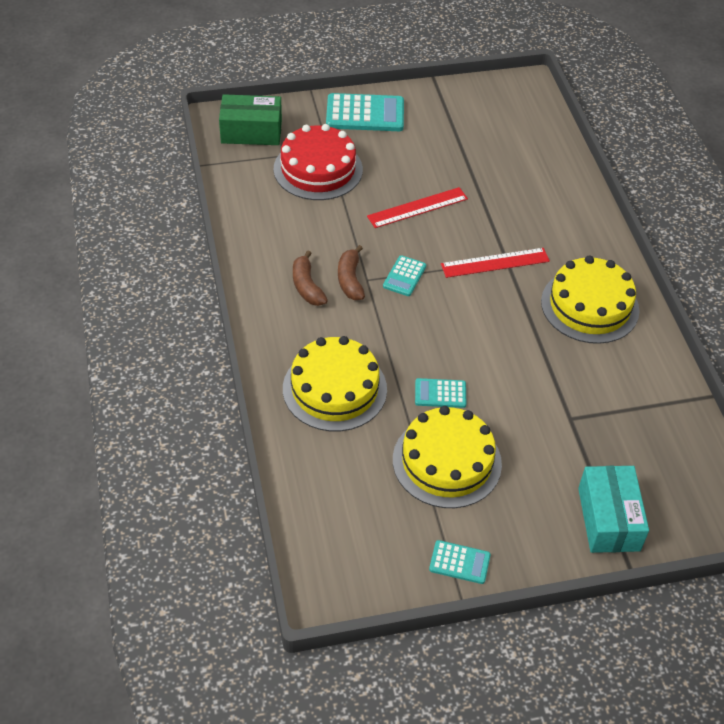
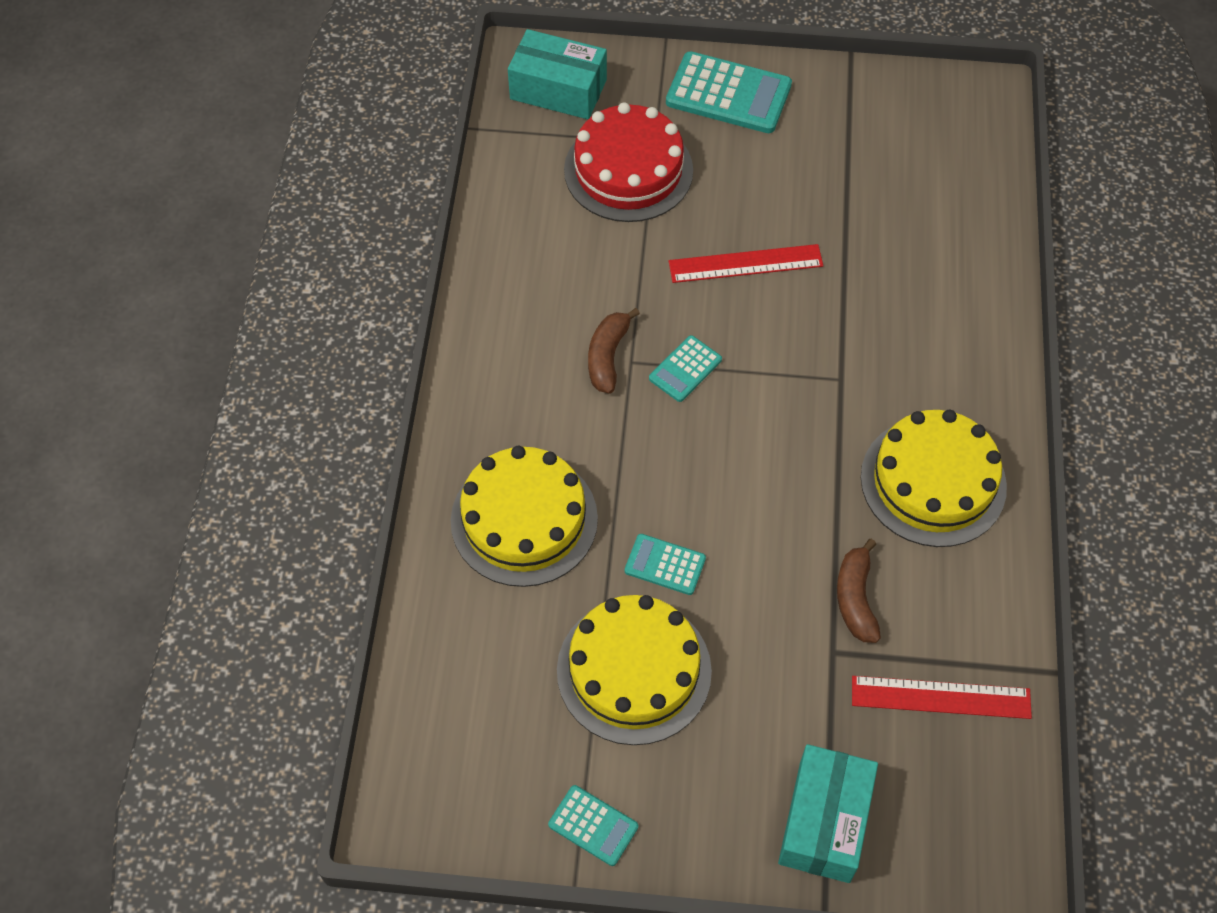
camera: 20 degrees right, 10 degrees up
(251, 131) = (558, 89): green box -> turquoise box
(307, 286) = (545, 352): brown banana -> brown banana (855, 598)
(495, 263) = (822, 378): red ruler -> red ruler (941, 697)

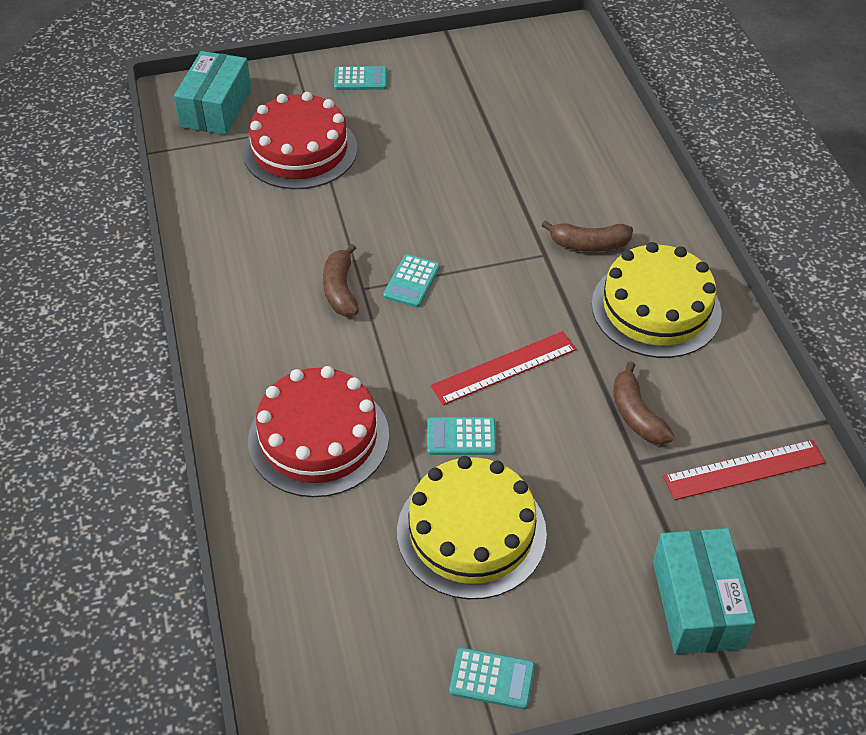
camera: 20 degrees left, 10 degrees down
(524, 519) = (318, 437): yellow cake -> red cake
(558, 89) = (216, 108): turquoise box -> turquoise box turned 75 degrees counterclockwise
(728, 94) = (360, 79): turquoise calculator -> turquoise calculator, size x0.54
(745, 264) = (428, 192): red ruler -> red ruler (504, 368)
(894, 381) = (589, 244): none -> brown banana

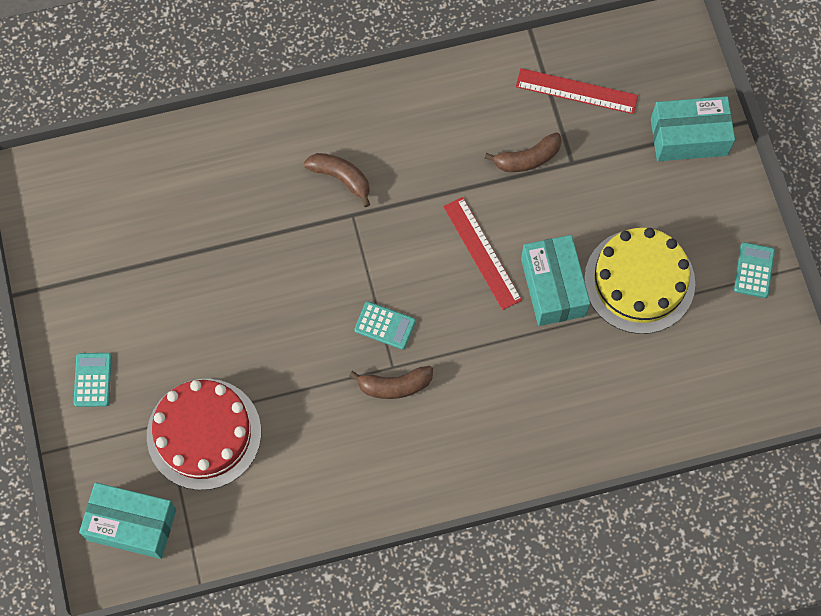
camera: 90 degrees left, 20 degrees up
(318, 437) = (557, 395): red cake -> none
(461, 437) = (553, 287): turquoise calculator -> turquoise box
(589, 244) = (341, 178): brown banana -> brown banana turned 60 degrees counterclockwise
(656, 308) = (416, 133): yellow cake -> none
(744, 470) = (576, 91): red ruler -> red ruler turned 60 degrees counterclockwise

